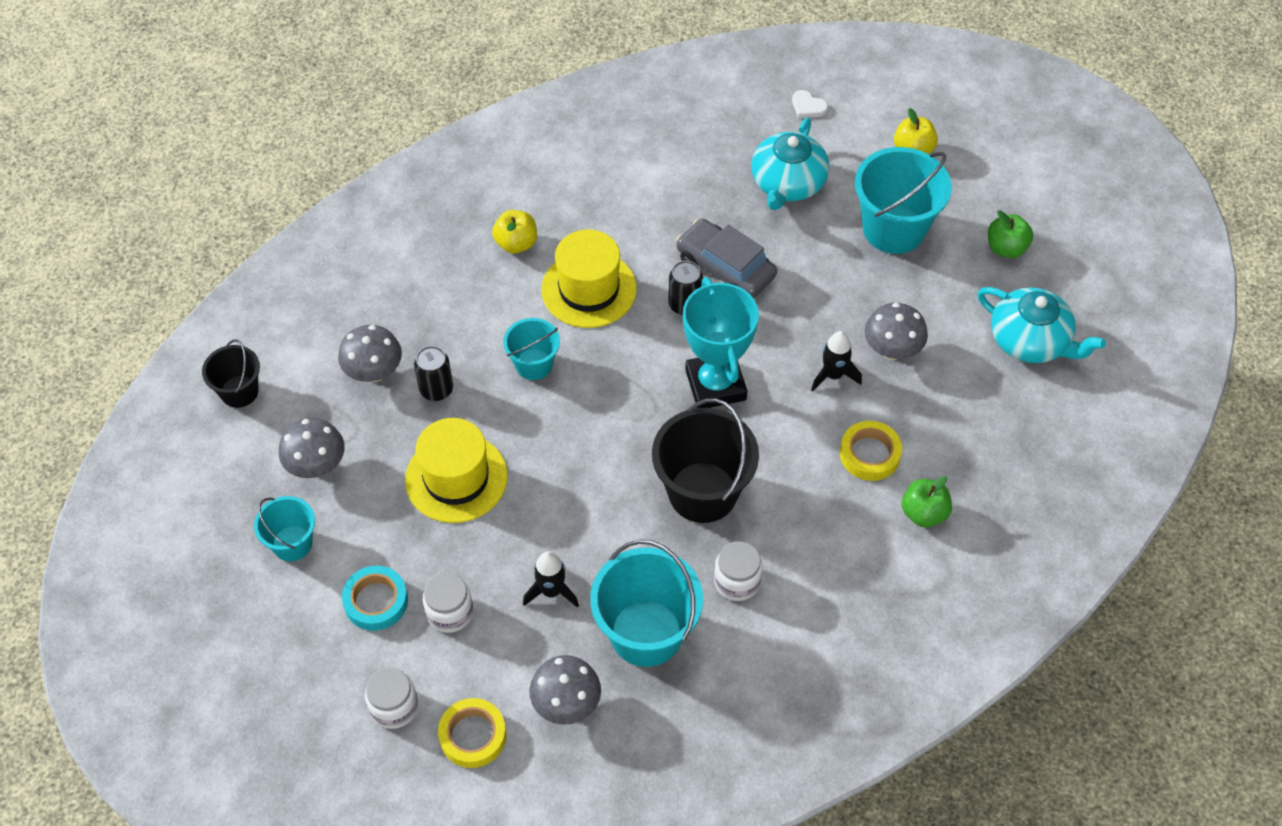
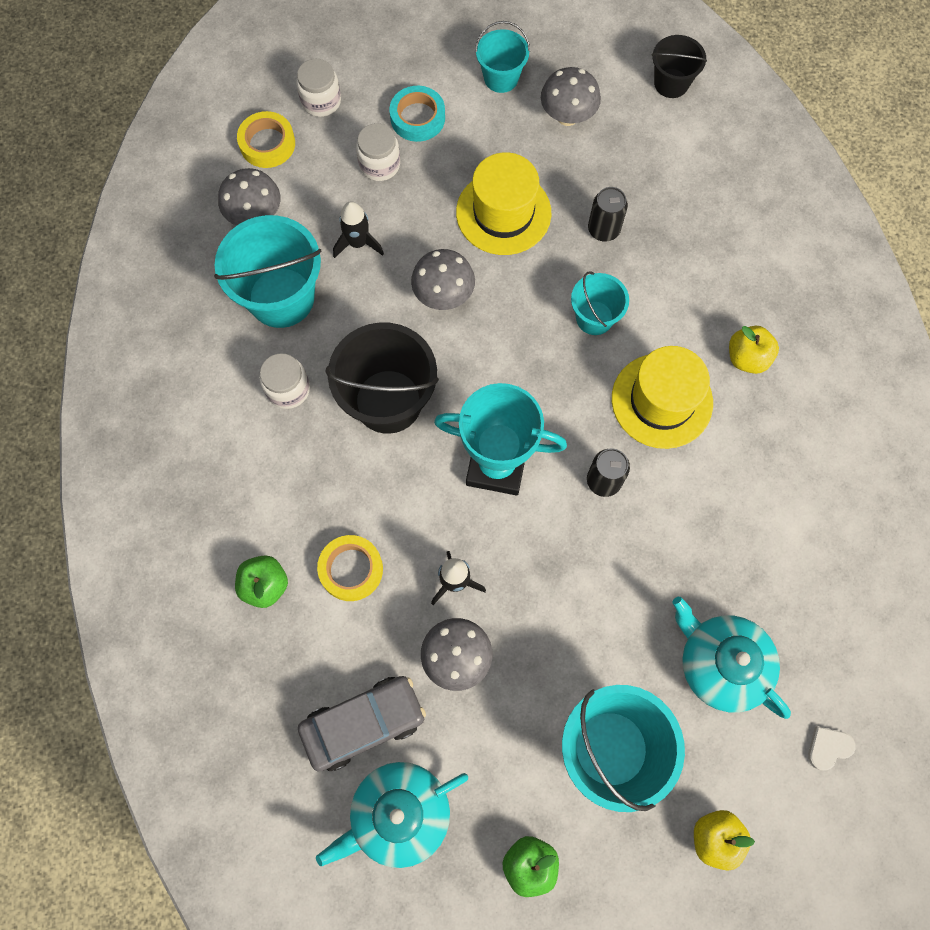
camera: 115 degrees right, 15 degrees up
(374, 372) = (645, 188): grey mushroom -> grey mushroom (443, 295)
(725, 268) = (633, 542): grey car -> grey car (363, 723)

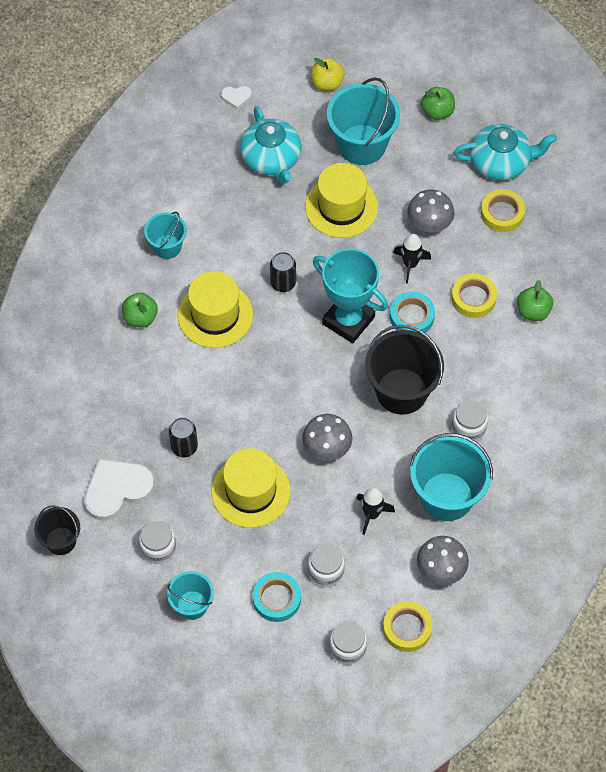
camera: 155 degrees left, 10 degrees down
(363, 723) = (502, 213): grey car -> yellow tape
(419, 507) = (412, 316): none -> turquoise tape
(567, 116) = (158, 548): grey mushroom -> white jar
(587, 630) = (341, 207): none -> yellow hat
(594, 318) = (228, 387): turquoise bucket -> turquoise bucket (167, 246)
(647, 155) = (117, 489): none -> white heart
(747, 358) = (140, 318): yellow apple -> green apple

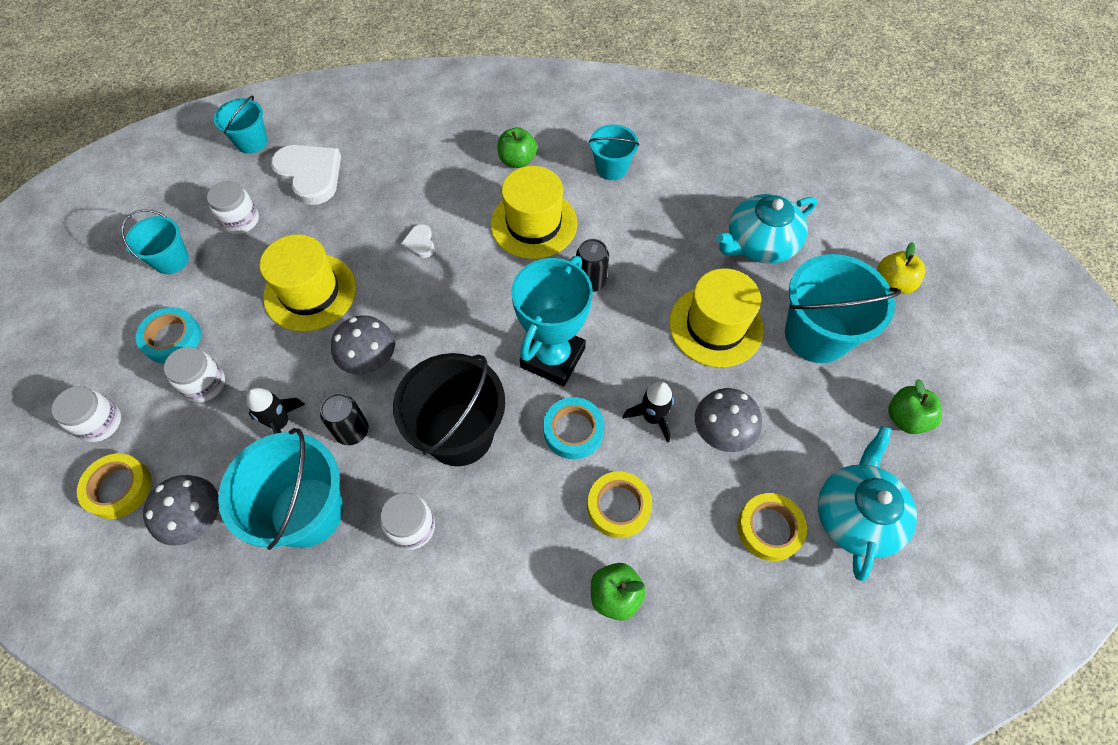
camera: 80 degrees right, 0 degrees up
(61, 541) = (251, 142): black bucket -> turquoise bucket
(184, 447) = (363, 223): black can -> black can (352, 431)
(236, 97) = (832, 197): white heart -> white heart (420, 243)
(501, 162) = (856, 515): turquoise teapot -> turquoise teapot turned 150 degrees counterclockwise

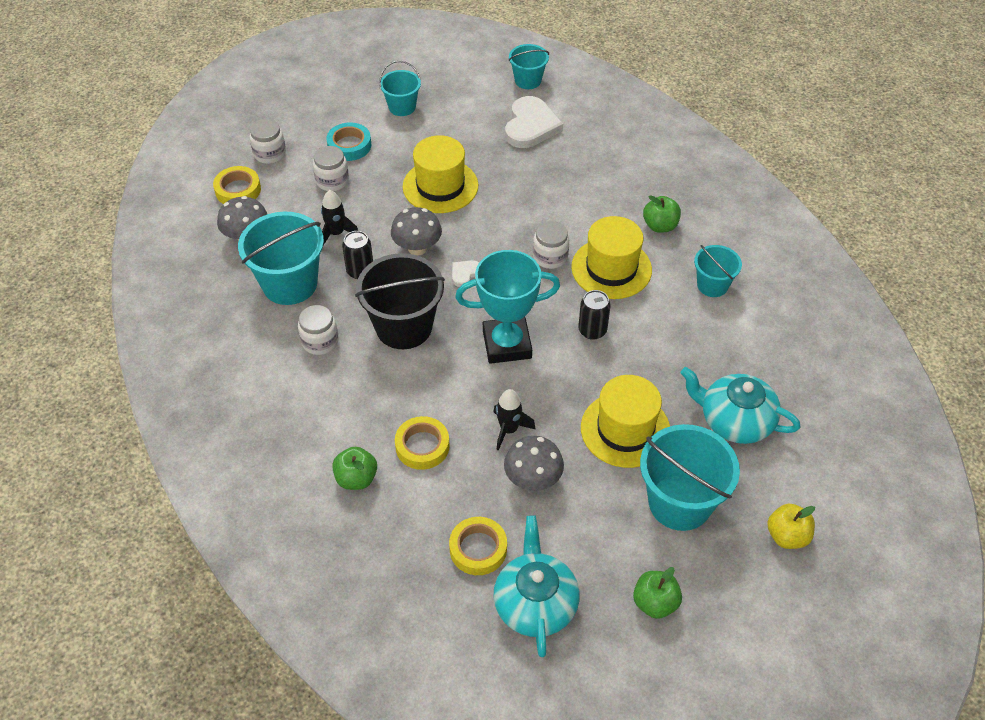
camera: 55 degrees right, 10 degrees down
(240, 220) = (461, 117): white jar -> white jar (550, 257)
(420, 243) = (532, 216): white heart -> white heart (465, 273)
(573, 430) = (459, 388): turquoise tape -> none
(856, 515) = (535, 603): turquoise teapot -> turquoise teapot turned 75 degrees counterclockwise

